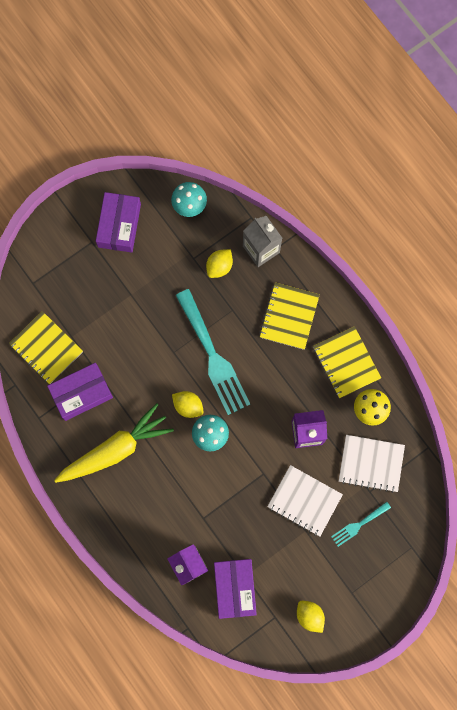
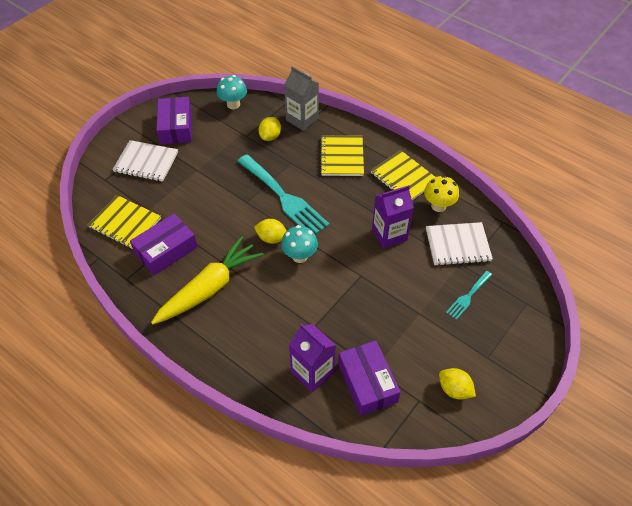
camera: 15 degrees left, 25 degrees down
(304, 501) = (408, 288): white notebook -> white notebook (146, 162)

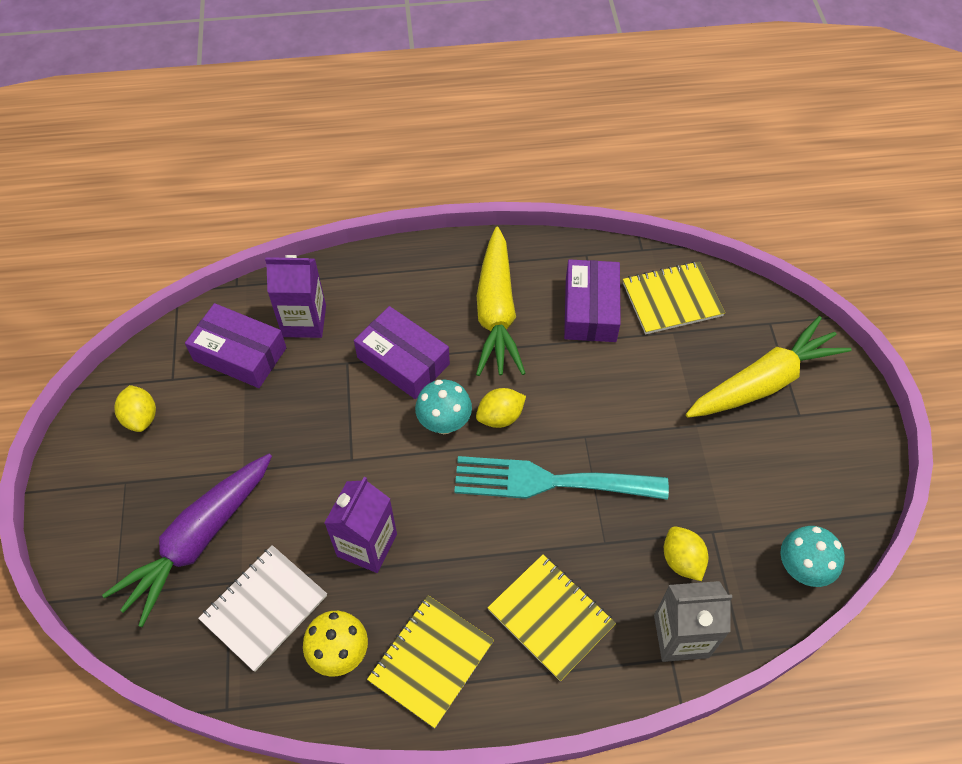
camera: 135 degrees right, 5 degrees up
(146, 162) = (763, 382): white notebook -> yellow carrot
(176, 127) = (810, 460): purple box -> purple box (403, 361)
(403, 178) = (431, 661): yellow notebook -> yellow notebook turned 60 degrees counterclockwise
(454, 389) = (141, 417): yellow lemon -> yellow lemon turned 75 degrees clockwise
(468, 296) = (198, 540): turquoise fork -> purple carrot

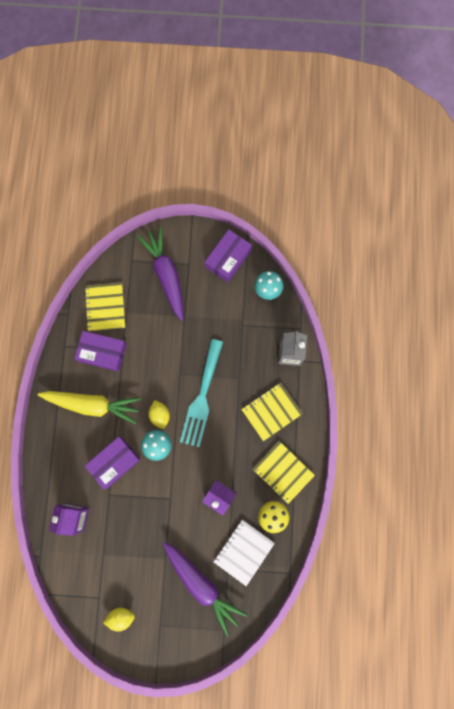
camera: 80 degrees left, 20 degrees up
(240, 354) = (90, 557): purple box -> purple box (228, 259)
(264, 608) = (243, 552): white notebook -> white notebook turned 75 degrees clockwise
(682, 560) = (254, 343): yellow lemon -> none
(763, 382) = (166, 275): yellow carrot -> purple carrot

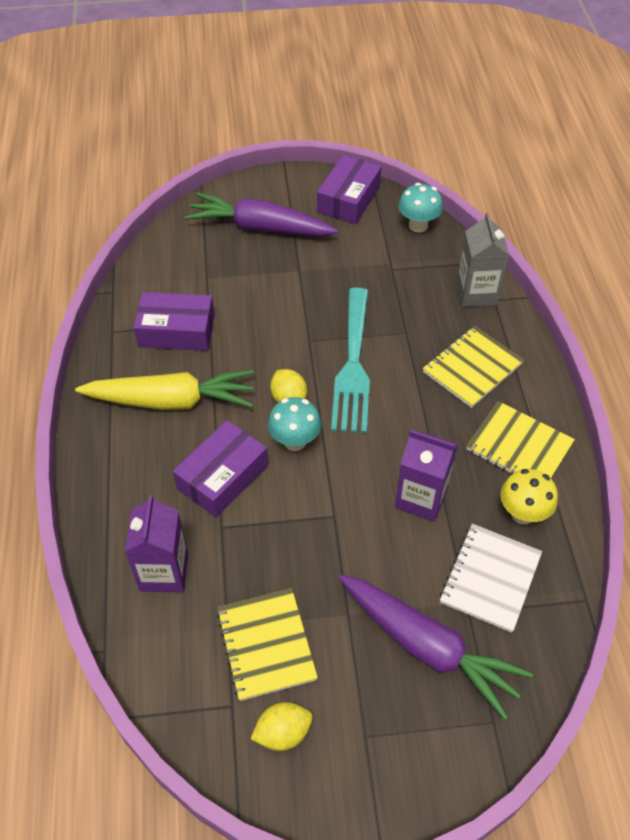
camera: 10 degrees left, 25 degrees down
(105, 307) = (172, 275): yellow notebook -> yellow notebook (266, 645)
(166, 275) = (260, 228): purple carrot -> purple carrot turned 45 degrees counterclockwise

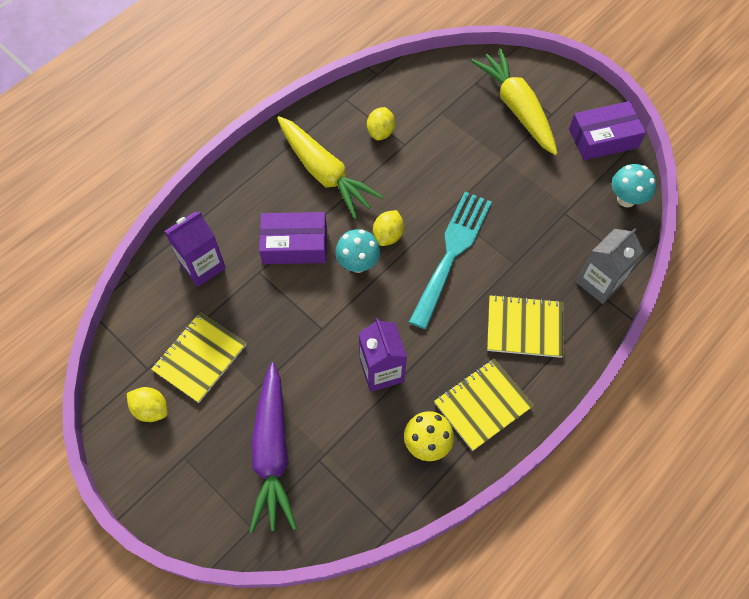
camera: 50 degrees right, 10 degrees up
(176, 331) = (380, 132): purple box -> yellow lemon
(260, 228) = (516, 108): purple carrot -> yellow carrot
(353, 366) = (452, 252): turquoise fork -> turquoise fork turned 150 degrees clockwise
(490, 578) = (356, 456): white notebook -> none
(519, 447) = (482, 405): yellow notebook -> yellow notebook turned 60 degrees clockwise

